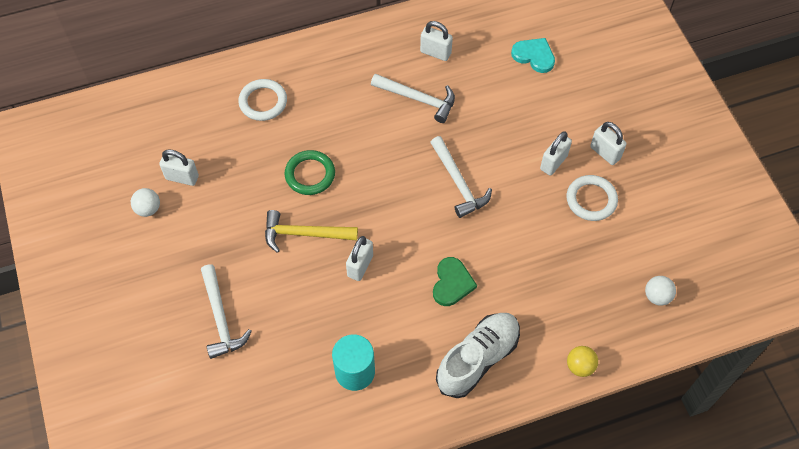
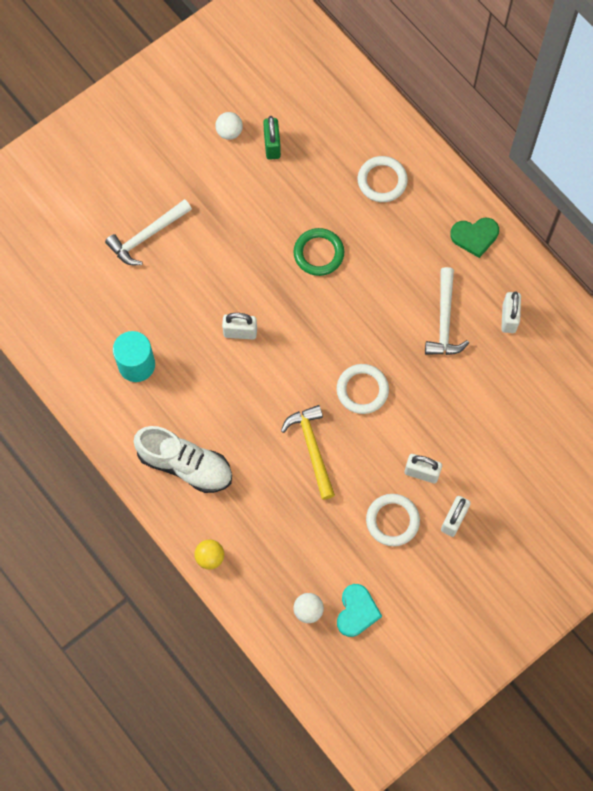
camera: 70 degrees right, 10 degrees up
(182, 177) = (272, 146): white padlock -> green padlock
(304, 234) = (254, 272): yellow hammer -> yellow hammer (312, 448)
(452, 283) = (252, 418): green heart -> green heart (475, 236)
(458, 183) = (362, 390): white hammer -> white ring
(534, 56) = (546, 416): turquoise heart -> turquoise heart (357, 611)

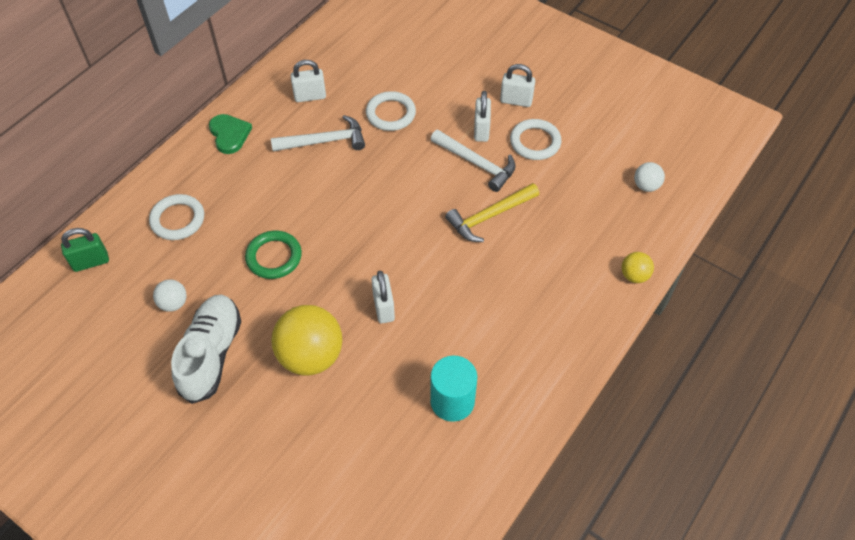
camera: 105 degrees left, 15 degrees down
(147, 236) = (286, 435): white hammer -> white hammer (476, 164)
(185, 465) = (549, 322): white shoe -> white shoe (211, 354)
(211, 266) = (311, 356): none -> yellow ball
(229, 132) = (131, 380): white ball -> white ball (173, 303)
(272, 146) = (145, 331): green padlock -> green padlock (91, 262)
(357, 611) = (629, 151): turquoise heart -> none
(362, 390) = (415, 189): white ring -> white ring (390, 114)

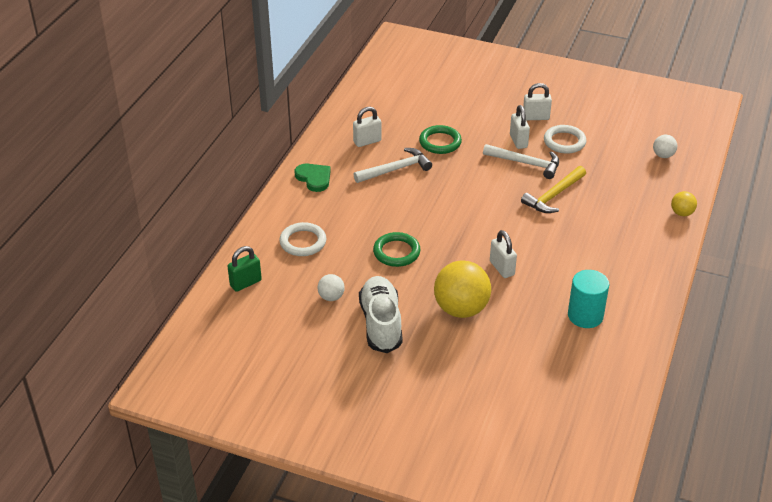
camera: 15 degrees left, 15 degrees down
(390, 114) = (440, 142): white ring -> green ring

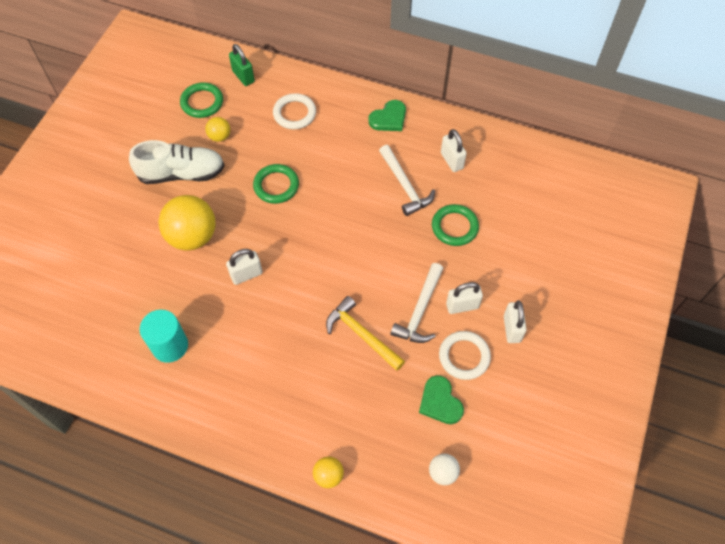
camera: 90 degrees right, 20 degrees up
(281, 314) = (202, 102): none -> green ring
(331, 297) = (219, 136): white ball -> yellow ball
(606, 155) = (440, 402): none -> green heart

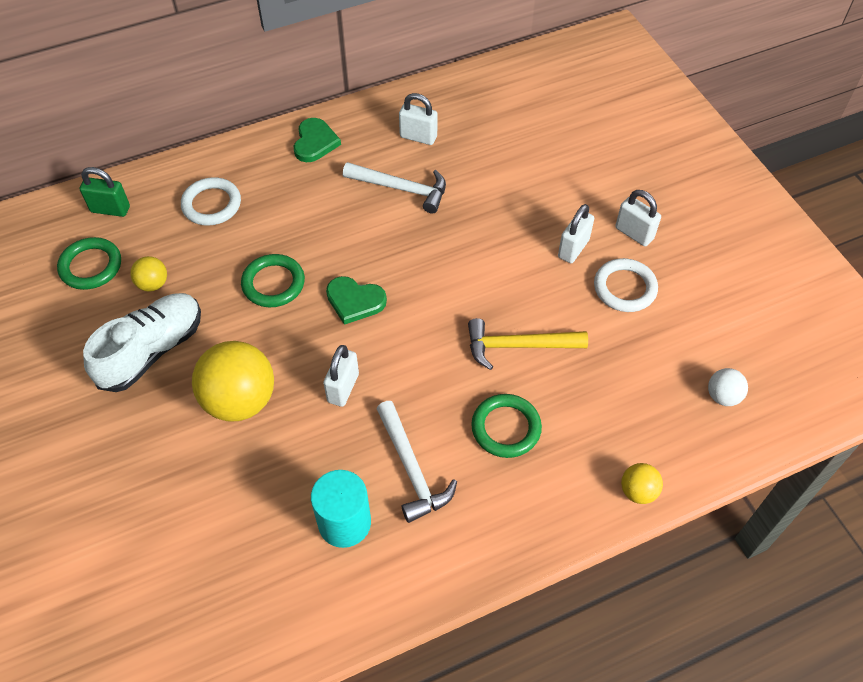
camera: 45 degrees left, 5 degrees down
(419, 311) = (543, 282): white hammer -> white hammer (411, 469)
(440, 402) = (651, 342): green heart -> green heart (355, 301)
(454, 227) = (488, 189): green ring -> green ring (506, 428)

